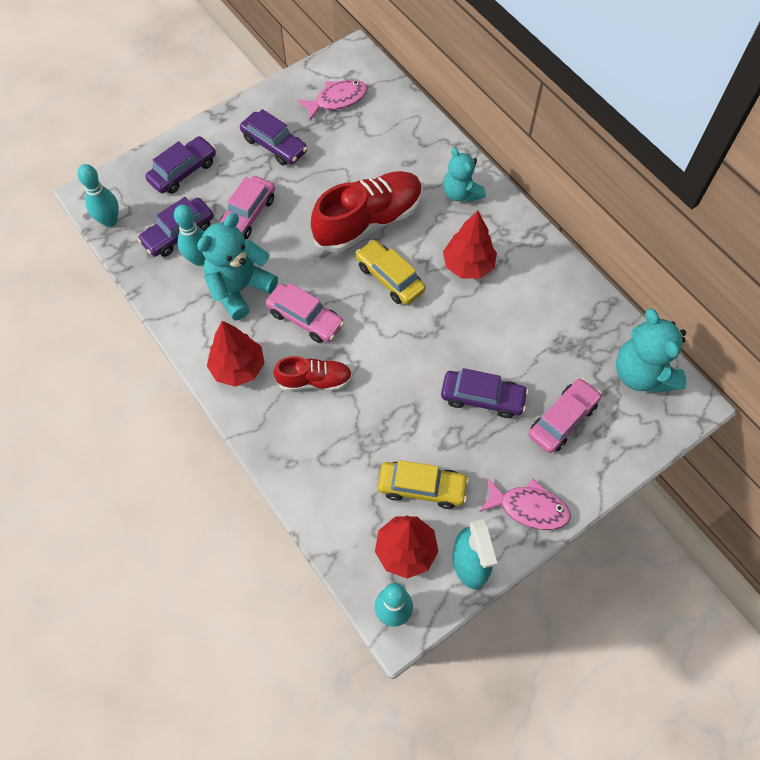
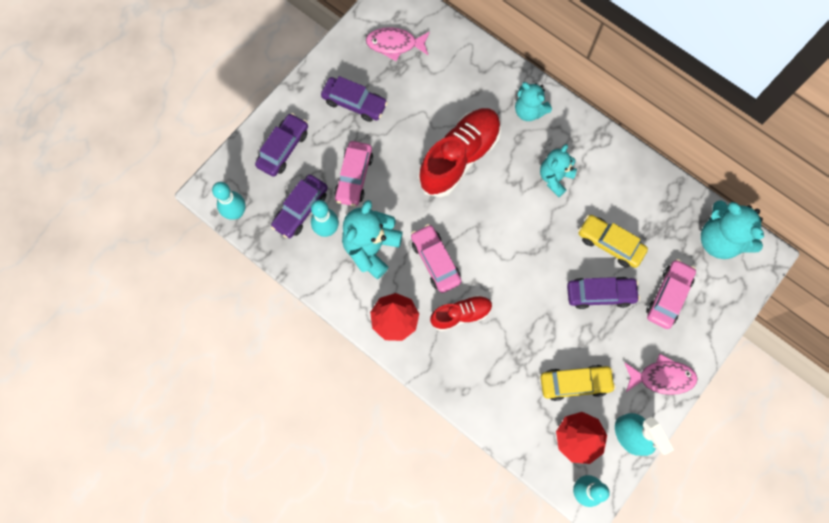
camera: 15 degrees left, 10 degrees up
(305, 318) = (435, 261): pink car -> pink car turned 135 degrees counterclockwise
(337, 100) = (395, 44): pink fish -> pink fish turned 135 degrees counterclockwise
(390, 278) = (493, 206): yellow car -> yellow car (610, 244)
(468, 265) = (555, 178): red tree -> turquoise teddy bear

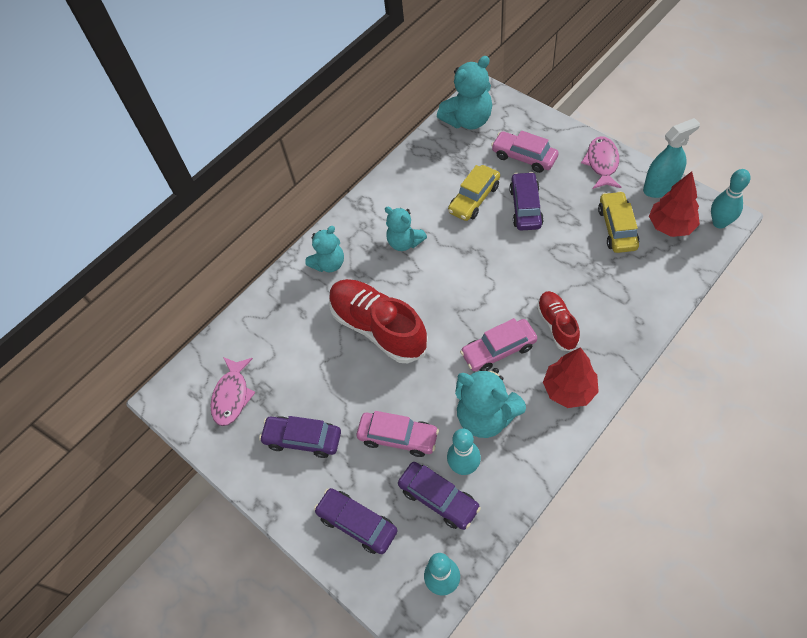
camera: 80 degrees left, 15 degrees down
(354, 103) = (303, 439): purple car -> purple car turned 105 degrees counterclockwise

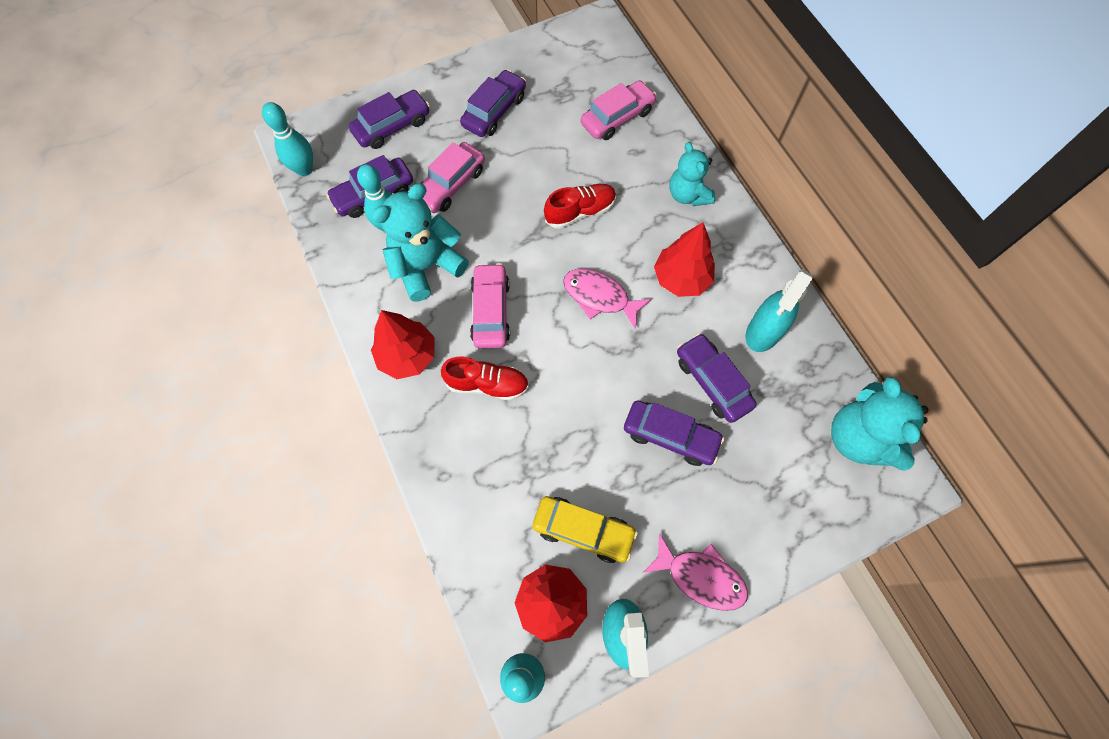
camera: 105 degrees right, 10 degrees up
(232, 396) = (571, 71): pink fish -> pink fish (600, 297)
(378, 328) = (580, 212): red shoe -> red shoe, size x0.56
(404, 242) = (681, 279): turquoise teddy bear -> red tree
(421, 184) = (763, 331): none -> turquoise spray bottle
(474, 199) = (712, 382): yellow car -> purple car
(524, 157) = (757, 478): pink car -> pink car (617, 117)

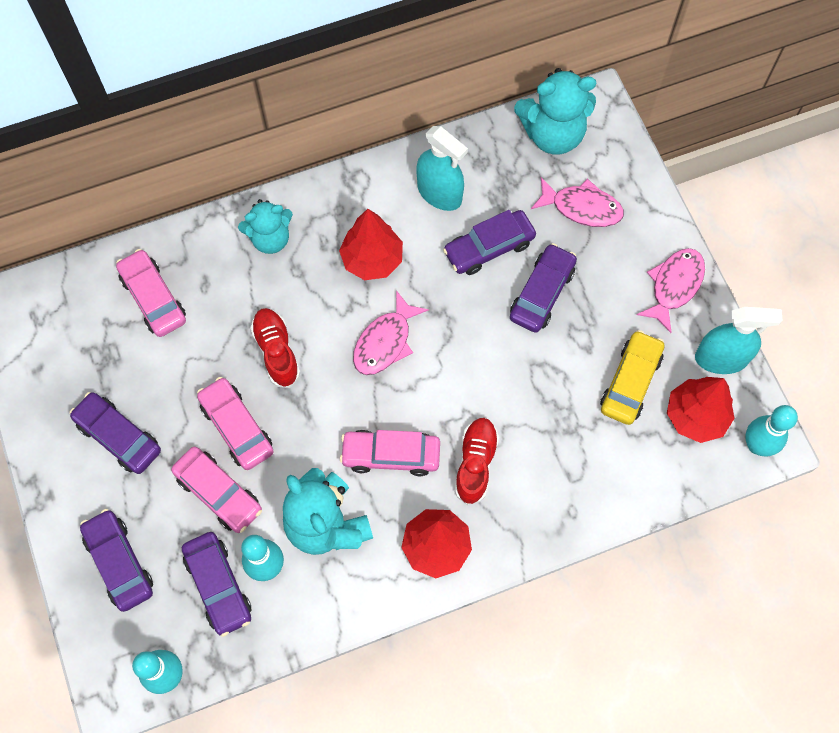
camera: 85 degrees left, 0 degrees up
(508, 190) = (237, 427): none -> pink car
(776, 472) = (582, 207): none -> pink fish

